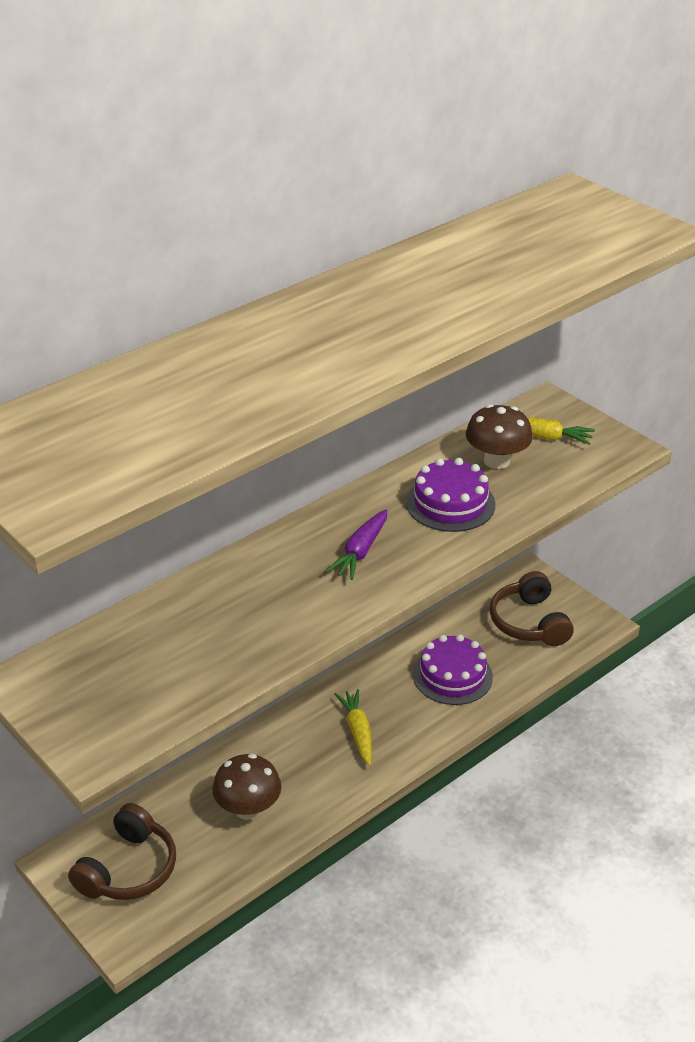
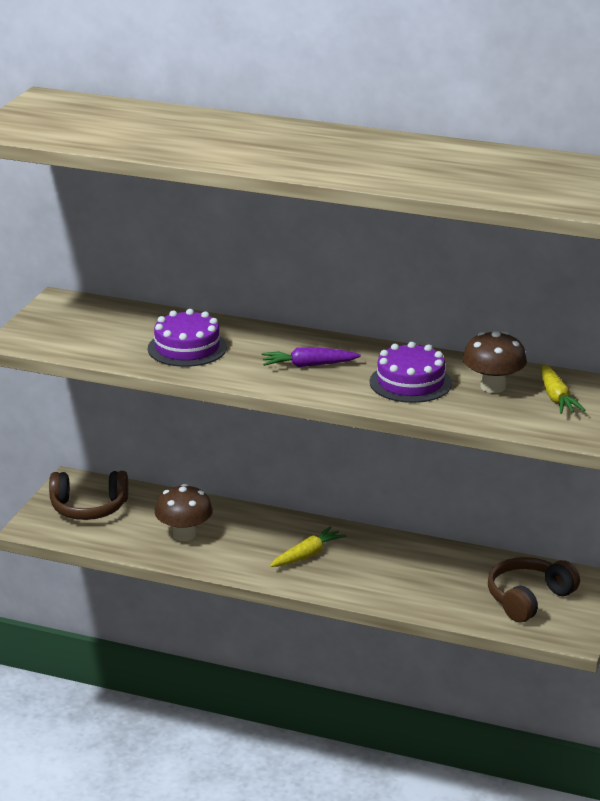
camera: 60 degrees right, 10 degrees down
(452, 675) = (417, 579): purple cake -> purple cake (187, 348)

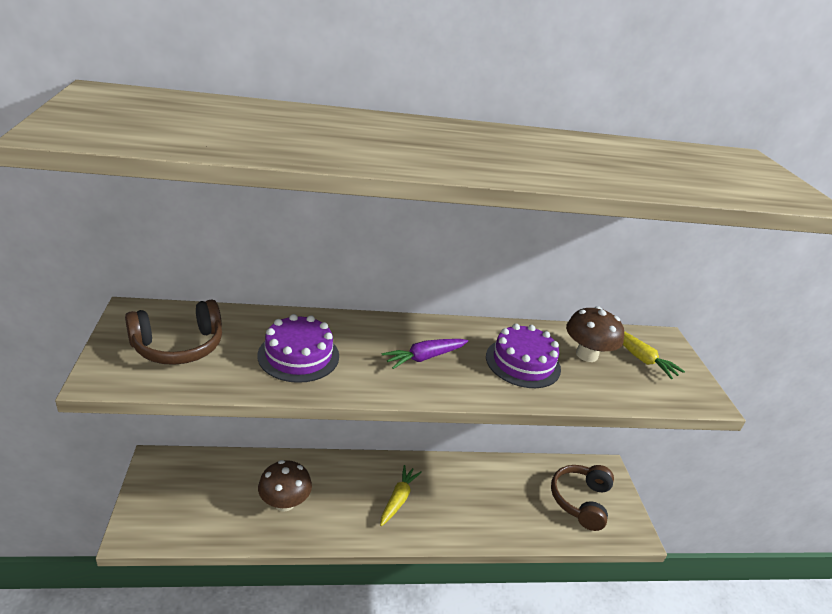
camera: 30 degrees left, 5 degrees up
(89, 508) = (182, 491): brown headphones -> brown headphones (178, 346)

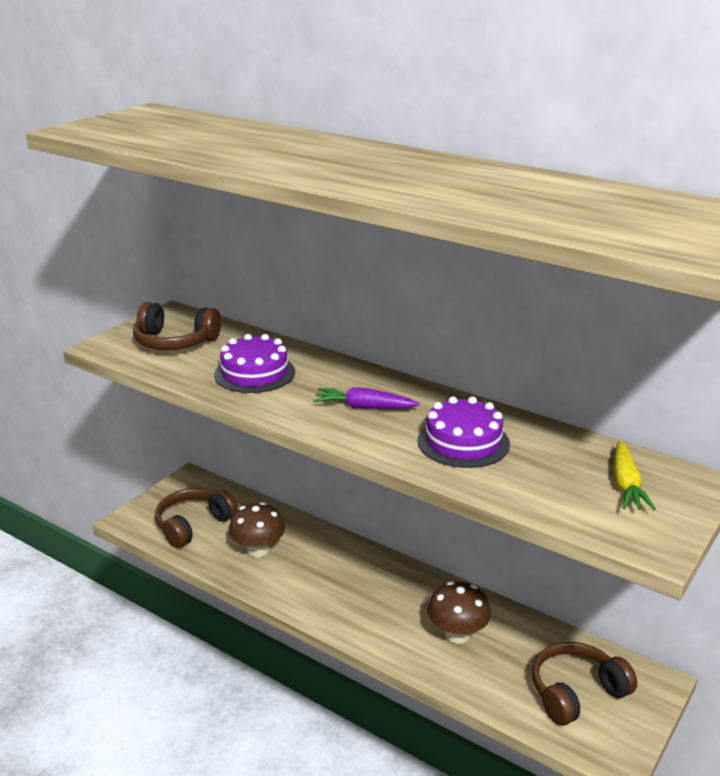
camera: 45 degrees right, 5 degrees down
(204, 507) = (193, 525): none -> brown headphones
(398, 499) = (363, 594): yellow carrot -> none
(586, 355) = (555, 460): brown mushroom -> brown mushroom (457, 634)

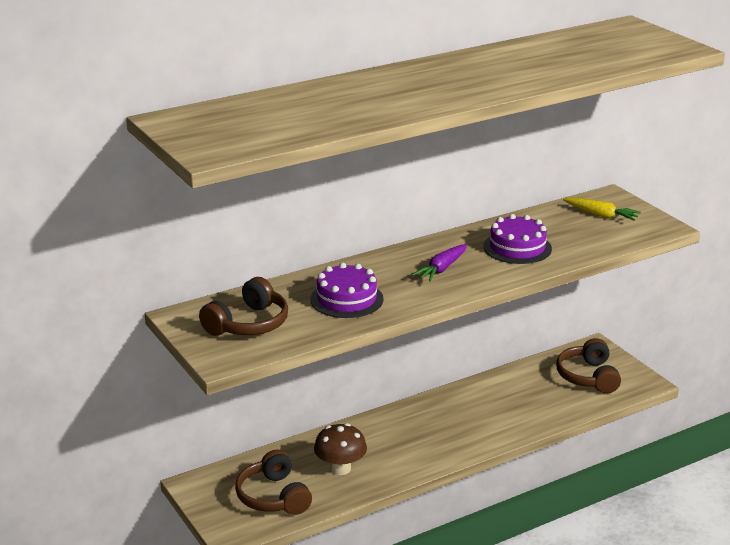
camera: 65 degrees left, 0 degrees up
(457, 634) = (507, 403): brown mushroom -> none

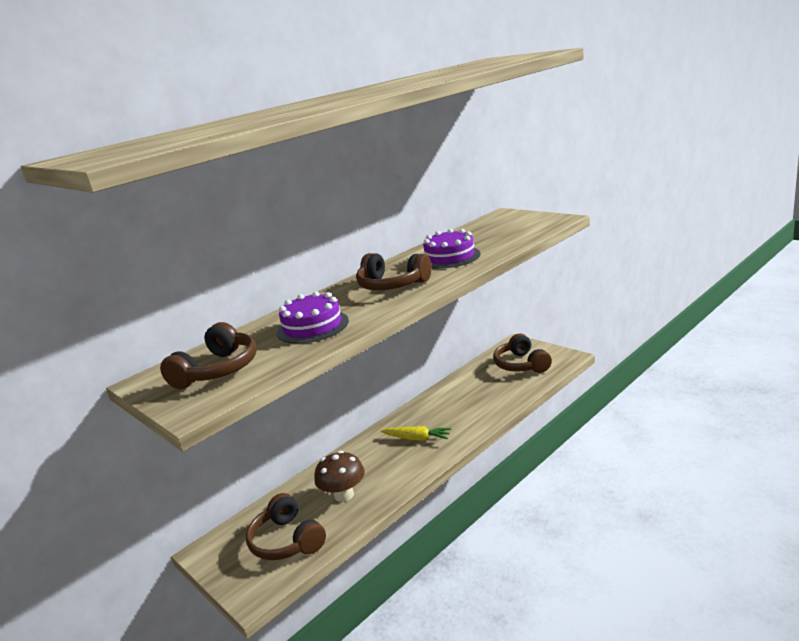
camera: 10 degrees left, 5 degrees down
(441, 269) = (392, 285): purple carrot -> brown headphones
(601, 215) = (504, 224): yellow carrot -> yellow carrot (417, 438)

